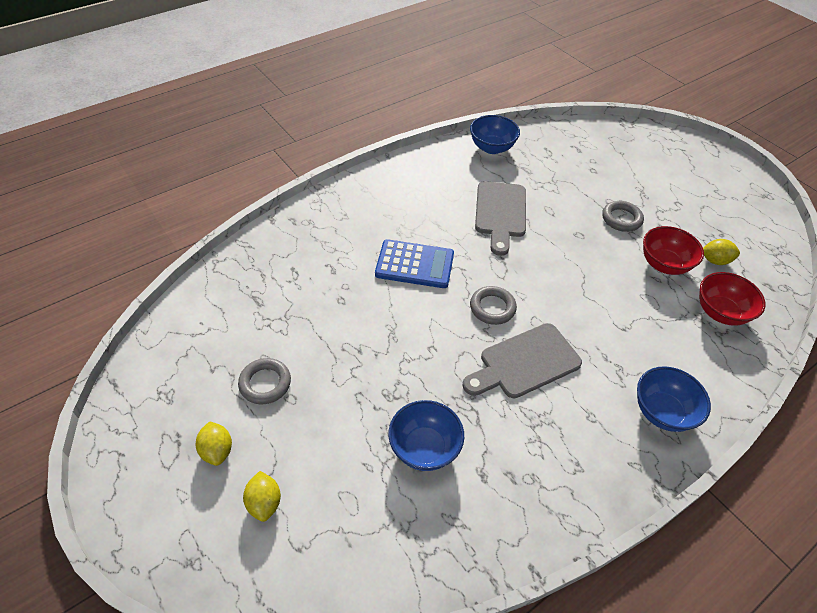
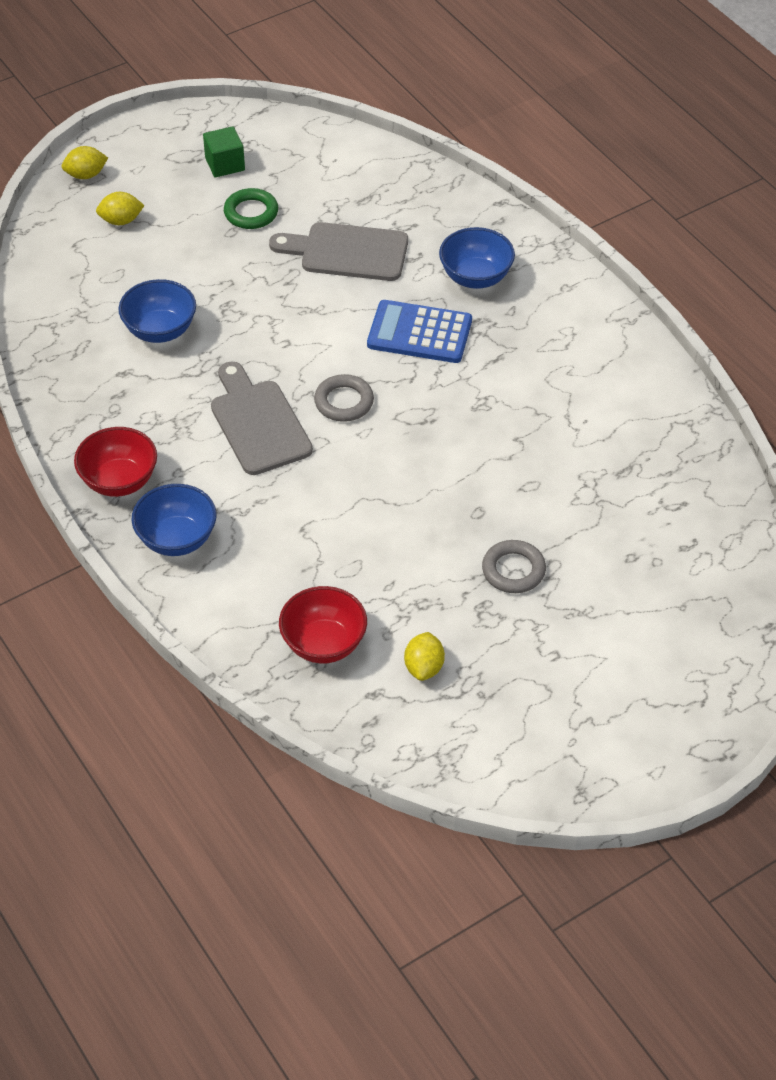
camera: 95 degrees right, 0 degrees up
(190, 410) = (225, 164): none -> green cube
(217, 450) = (178, 186): yellow lemon -> yellow lemon (86, 175)
(265, 383) = (251, 213): grey ring -> green ring
(414, 264) = (419, 333): blue calculator -> blue calculator turned 90 degrees clockwise
(492, 148) = (676, 434): blue bowl -> blue bowl (475, 277)
(500, 213) = (521, 428): grey cutting board -> grey cutting board (347, 252)
(664, 264) = (417, 601): red bowl -> red bowl (119, 481)

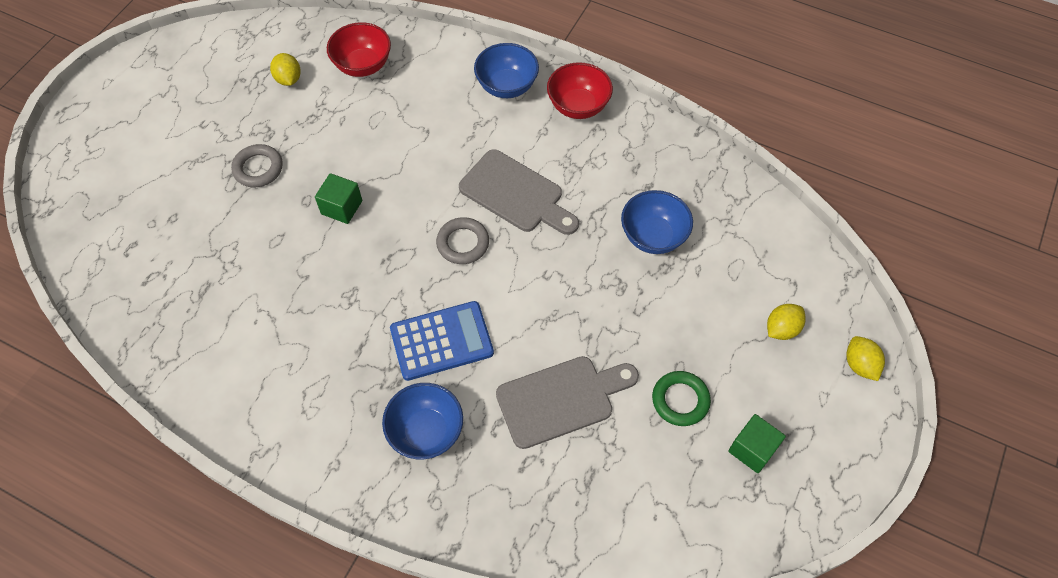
camera: 150 degrees right, 10 degrees up
(86, 175) = (859, 365): yellow lemon -> yellow lemon turned 60 degrees counterclockwise
(444, 488) = (341, 207): none -> green cube

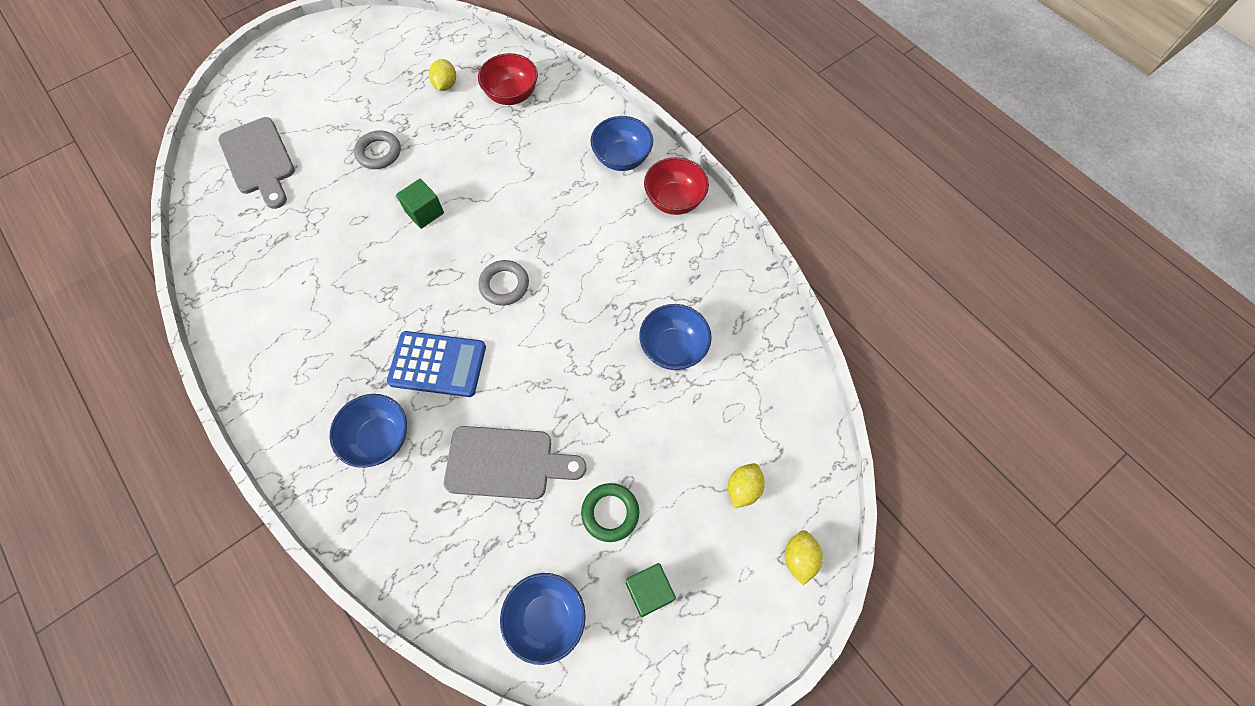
camera: 25 degrees right, 5 degrees up
(516, 194) = (574, 259): grey cutting board -> grey cutting board (259, 160)
(677, 514) = (546, 618): none -> blue bowl
(781, 329) = (743, 489): yellow lemon -> yellow lemon turned 45 degrees counterclockwise

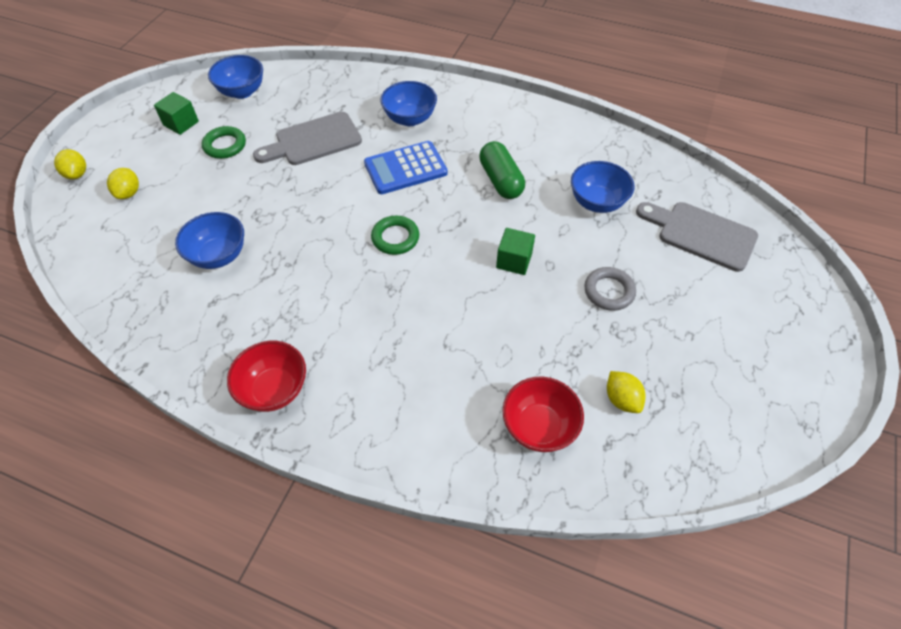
camera: 150 degrees right, 10 degrees down
(361, 299) = (501, 180): none -> green capsule
(504, 285) = (395, 238): grey ring -> green ring
(622, 158) = (358, 410): blue bowl -> blue bowl (597, 202)

